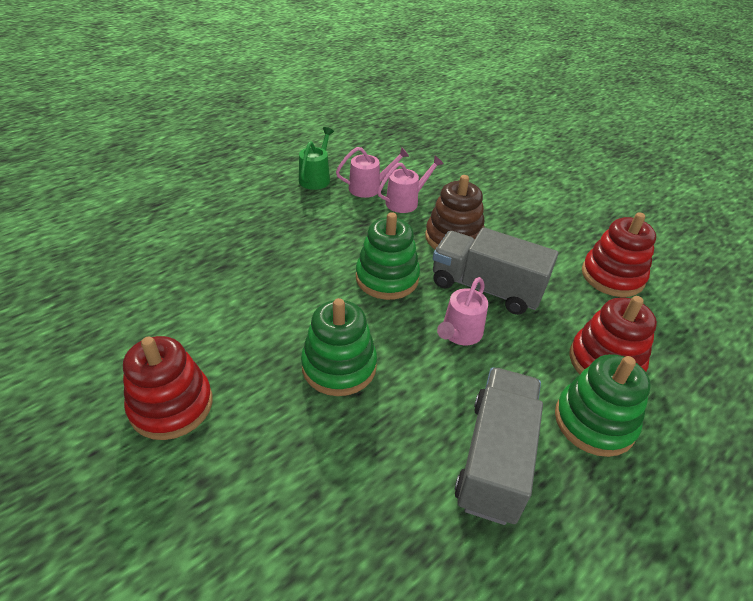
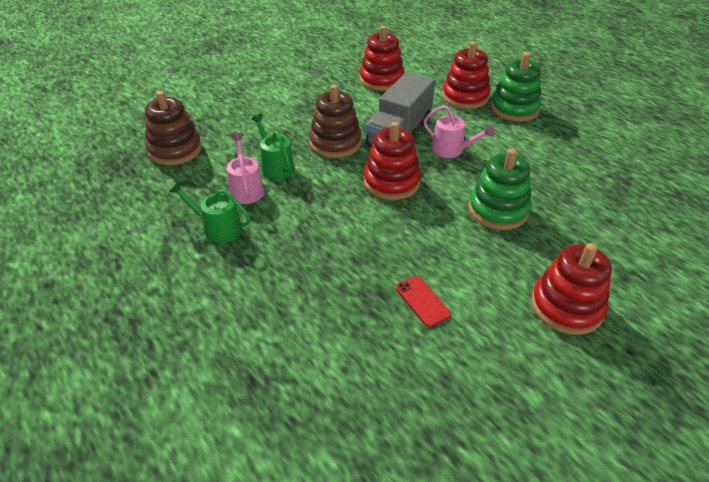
camera: 85 degrees left, 0 degrees up
(208, 292) = (422, 301): none -> red phone
(387, 278) = (391, 182): green stacking toy -> red stacking toy
(405, 202) = (276, 166): pink watering can -> green watering can
(422, 148) = (175, 150): none -> brown stacking toy
(495, 458) = (553, 146): grey truck -> none

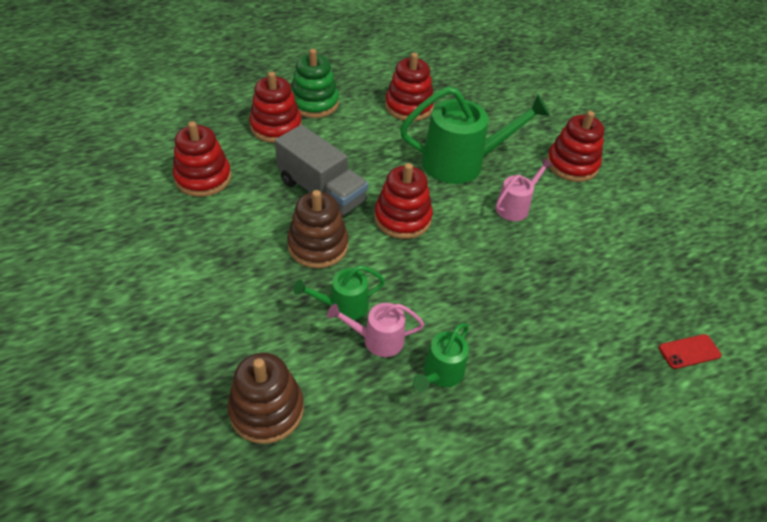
camera: 80 degrees left, 5 degrees up
(422, 301) = (560, 238): red phone -> red phone (689, 351)
(451, 150) = (365, 164): pink watering can -> pink watering can (515, 206)
(498, 210) = (461, 163): green stacking toy -> green watering can
(561, 163) = (409, 106): none -> red stacking toy

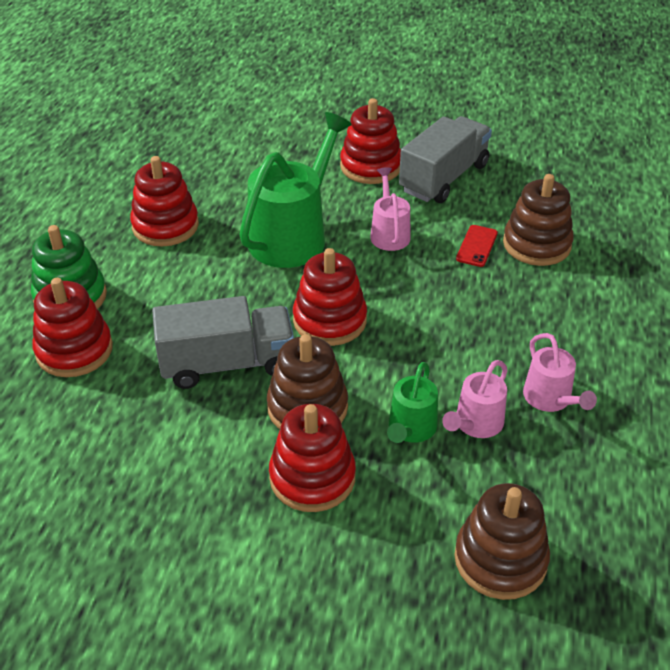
camera: 50 degrees left, 5 degrees down
(203, 178) = (93, 461): red stacking toy -> red stacking toy (312, 477)
(441, 373) = (550, 399): green watering can -> pink watering can
(597, 292) = (536, 244): none -> brown stacking toy
(607, 207) = (444, 178): none -> grey truck
(689, 351) = (638, 231): red phone -> red phone (476, 246)

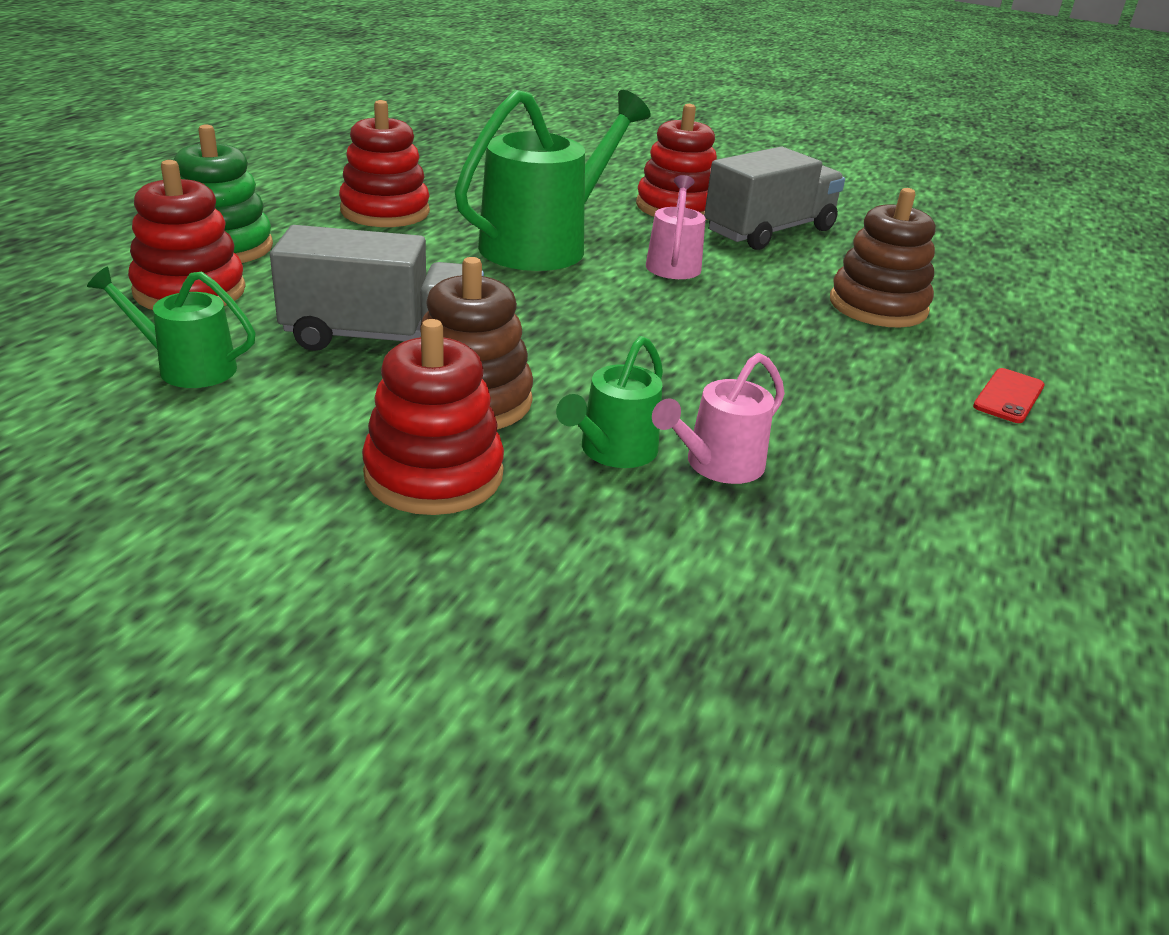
camera: 10 degrees right, 10 degrees down
(115, 425) = (188, 367): none -> green watering can
(329, 320) = (550, 324): red stacking toy -> none
(476, 246) = (791, 294): red phone -> red phone (1008, 396)
(500, 559) = (693, 637): brown stacking toy -> none
(550, 399) = (848, 460): pink watering can -> none

